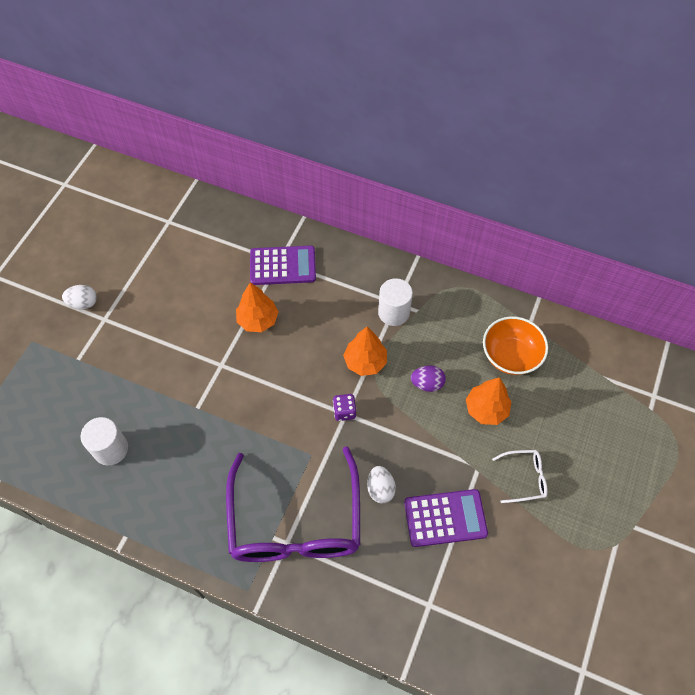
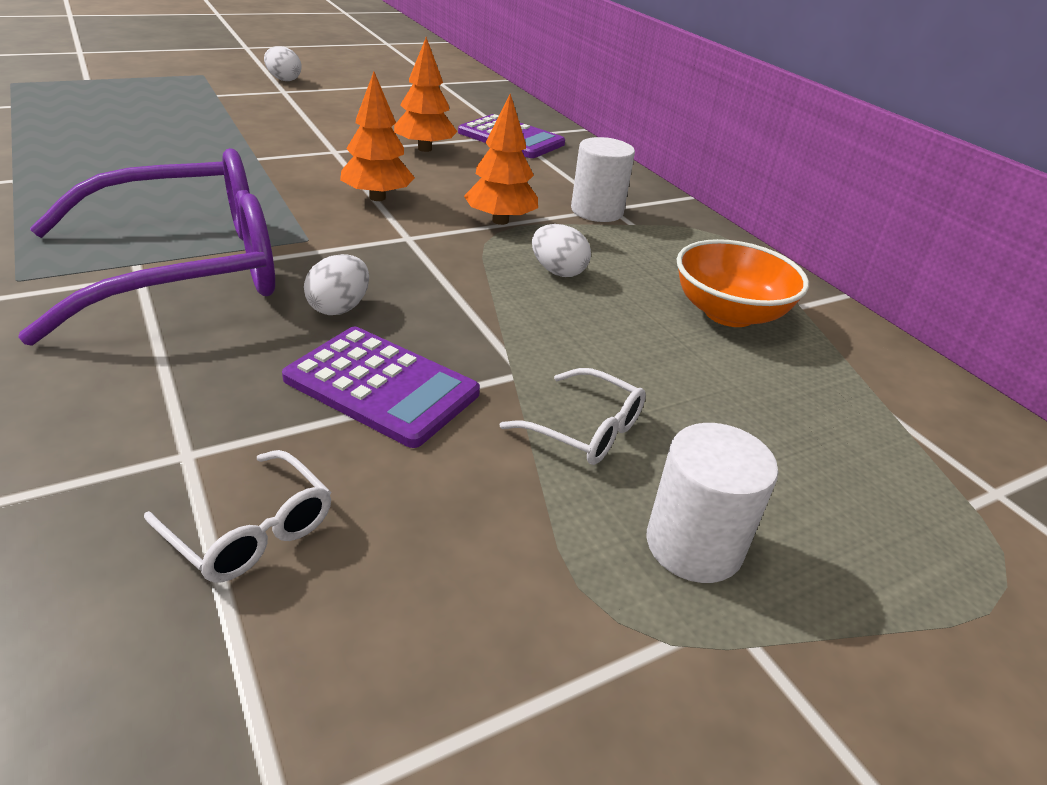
camera: 35 degrees right, 25 degrees down
(111, 449) = (129, 137): white cylinder -> white cylinder (694, 545)
(295, 521) = (186, 268): purple glasses -> purple glasses turned 150 degrees counterclockwise
(344, 411) = (409, 235): purple dice -> none
(427, 384) = (558, 271): purple egg -> white egg
(483, 612) = (250, 530): none -> white glasses
(486, 409) = (618, 333): orange tree -> orange tree (377, 197)

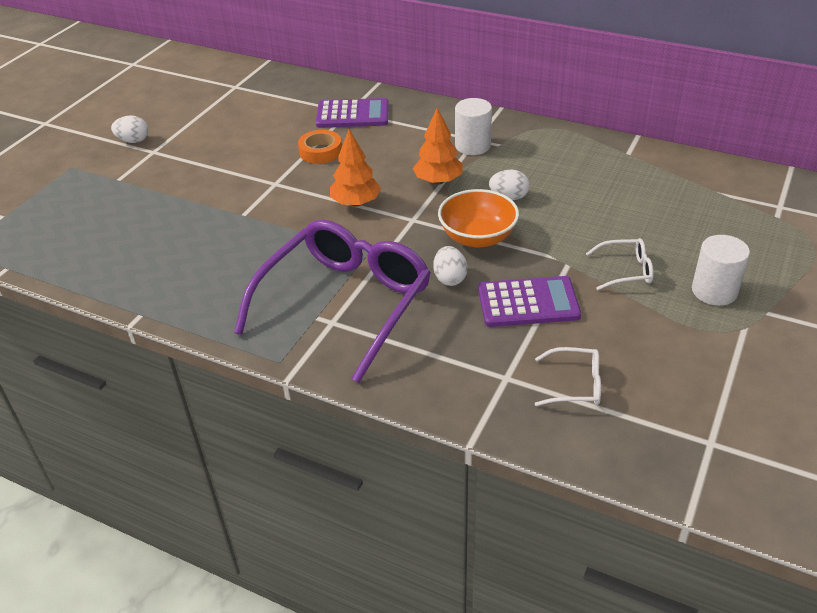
camera: 30 degrees left, 5 degrees up
(425, 149) = (320, 151): orange tree -> orange tape
(729, 313) = (606, 176): orange bowl -> orange bowl (477, 237)

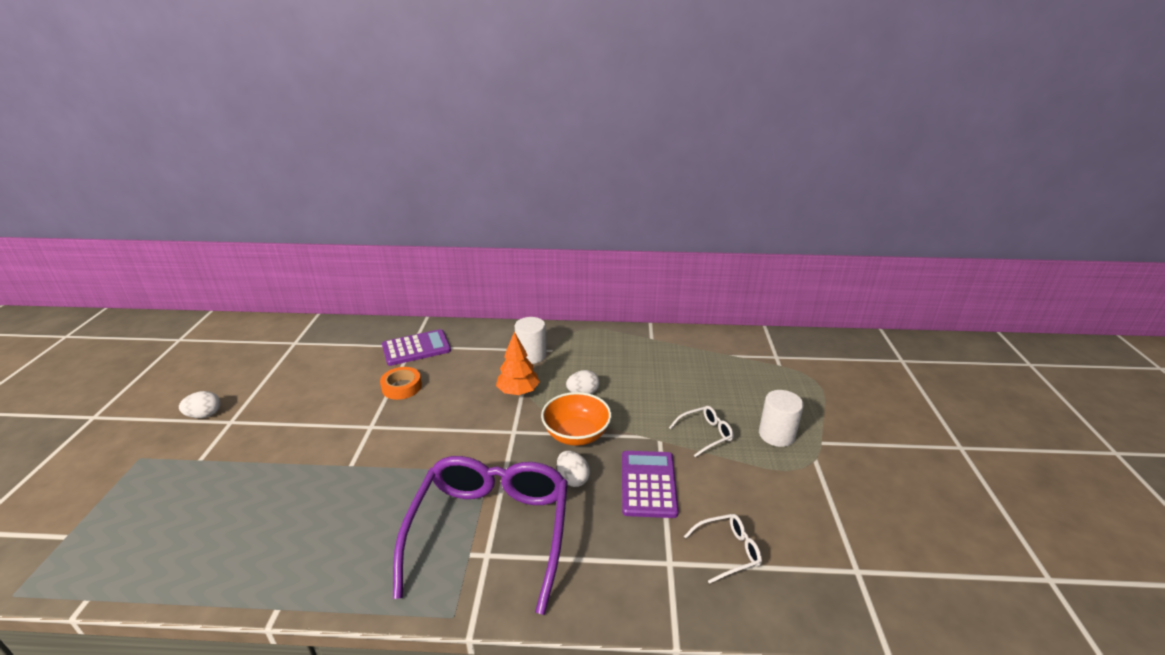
camera: 25 degrees left, 10 degrees down
(356, 203) = (455, 428): orange tree -> none
(528, 303) = (648, 484): purple calculator -> purple calculator turned 60 degrees counterclockwise

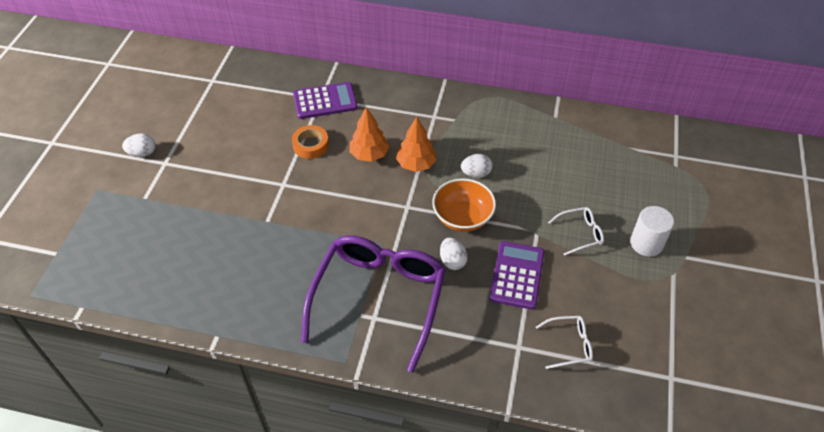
camera: 10 degrees right, 20 degrees up
(466, 389) = (369, 155): none -> orange tree
(531, 355) = (433, 123): white cylinder -> none

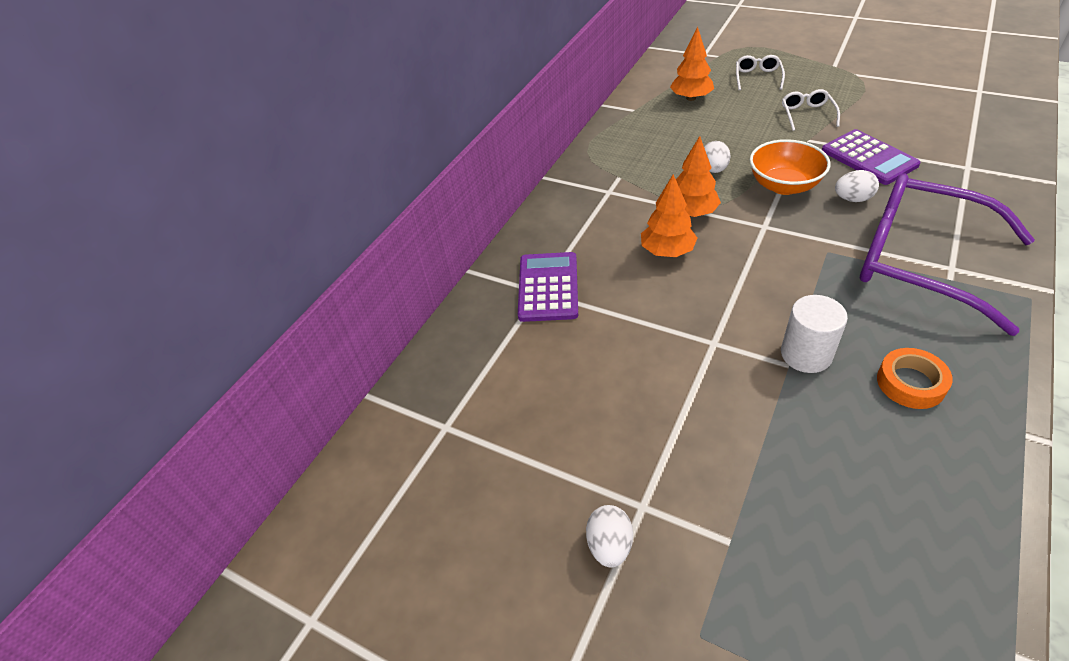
camera: 70 degrees left, 5 degrees down
(310, 145) = (637, 308): orange tape -> orange tape (910, 383)
(517, 275) = (868, 158): purple calculator -> purple calculator turned 150 degrees counterclockwise
(569, 345) = (956, 137): white glasses -> white glasses (757, 78)
(586, 152) = (691, 98): none -> orange tree
(646, 243) = (818, 82): white cylinder -> white cylinder (806, 354)

